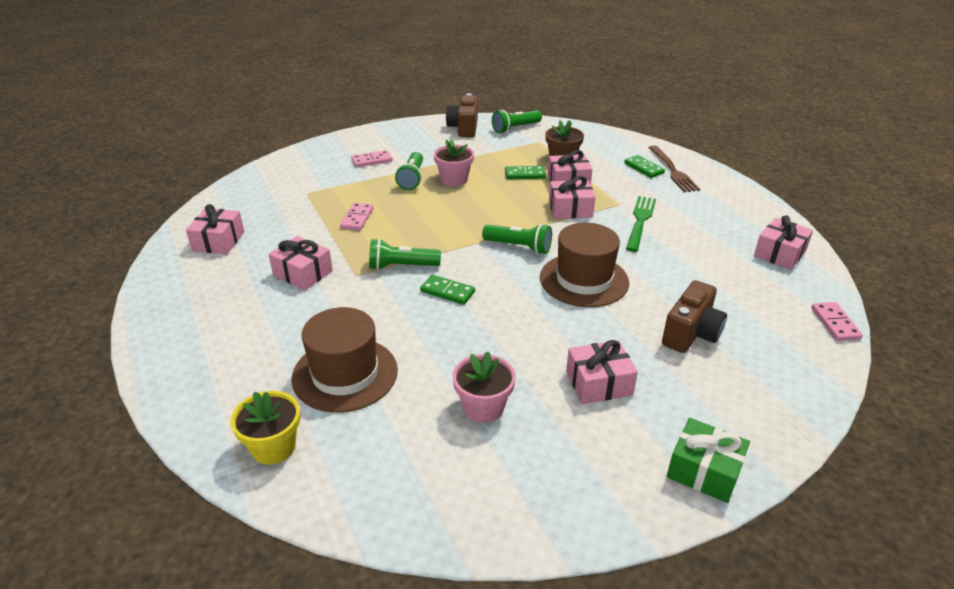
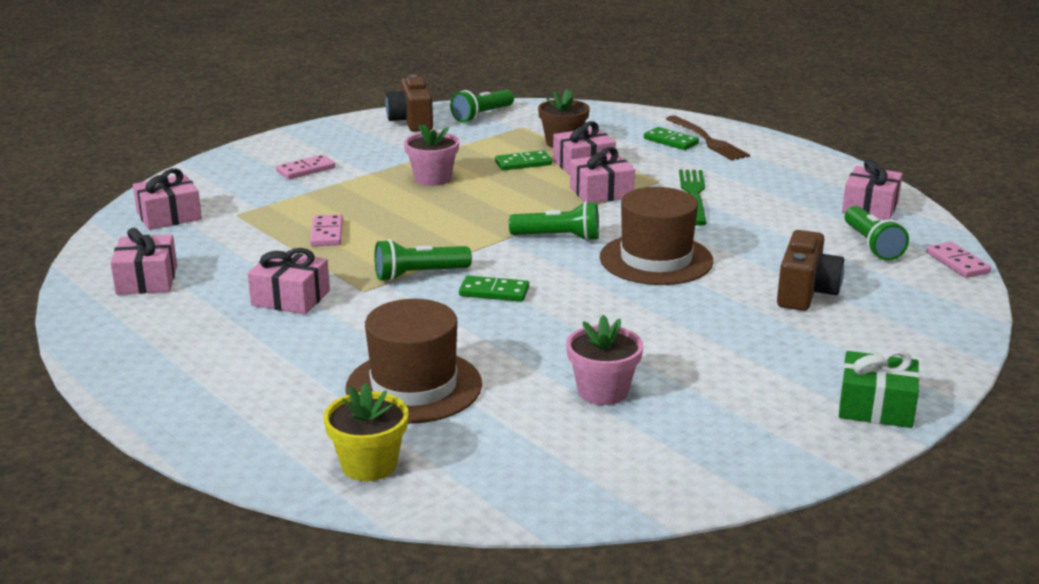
camera: 15 degrees left, 10 degrees down
(412, 179) = (375, 183): green flashlight -> green flashlight (871, 245)
(599, 383) = (724, 351): pink gift -> pink gift (169, 216)

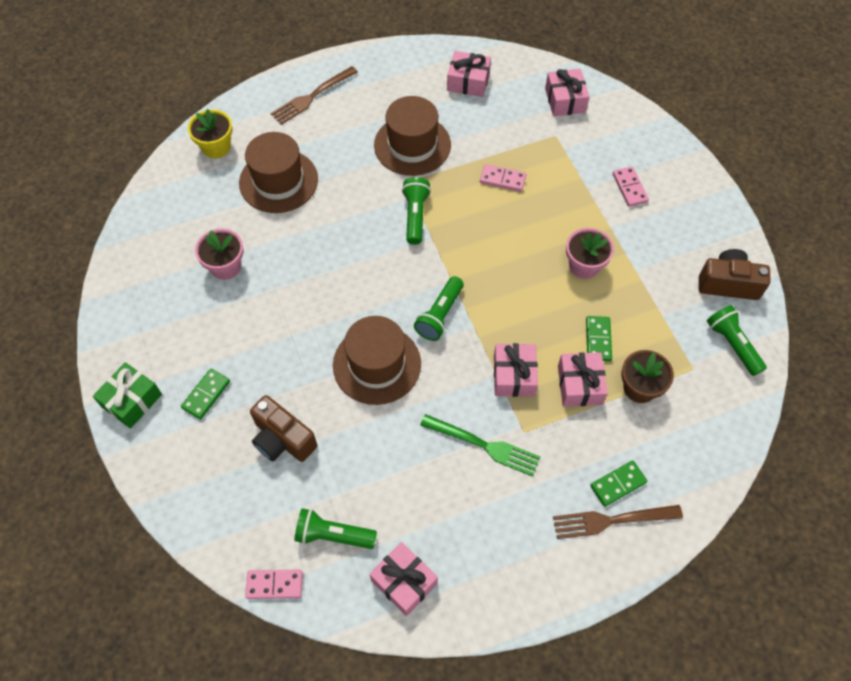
camera: 110 degrees right, 35 degrees up
(213, 398) = (312, 97): none -> brown fork
(291, 298) = (412, 145): pink gift -> brown hat
(494, 292) = (372, 250): green domino -> green domino (206, 395)

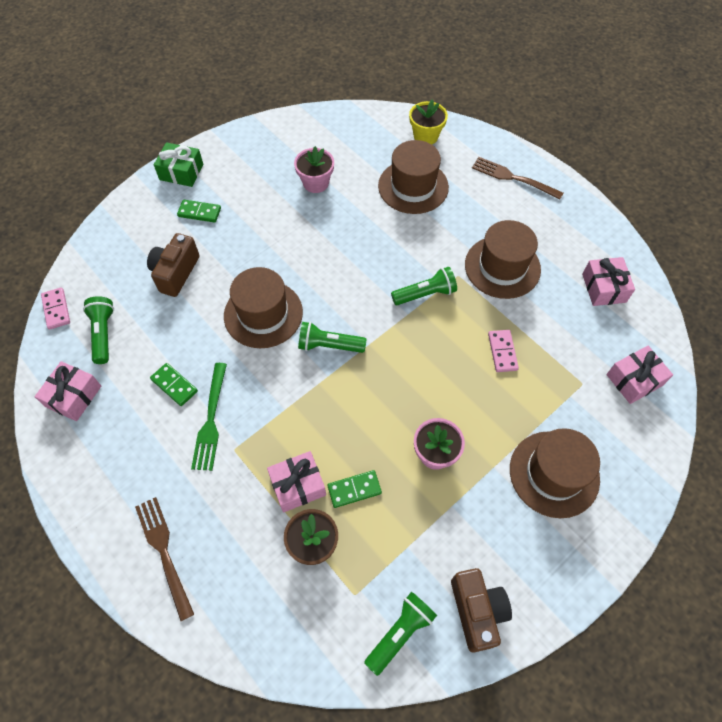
camera: 70 degrees right, 0 degrees up
(514, 376) = (288, 424): pink gift -> none
(618, 484) = (202, 549): green domino -> green domino (174, 385)
(629, 188) = (554, 474): pink domino -> brown hat

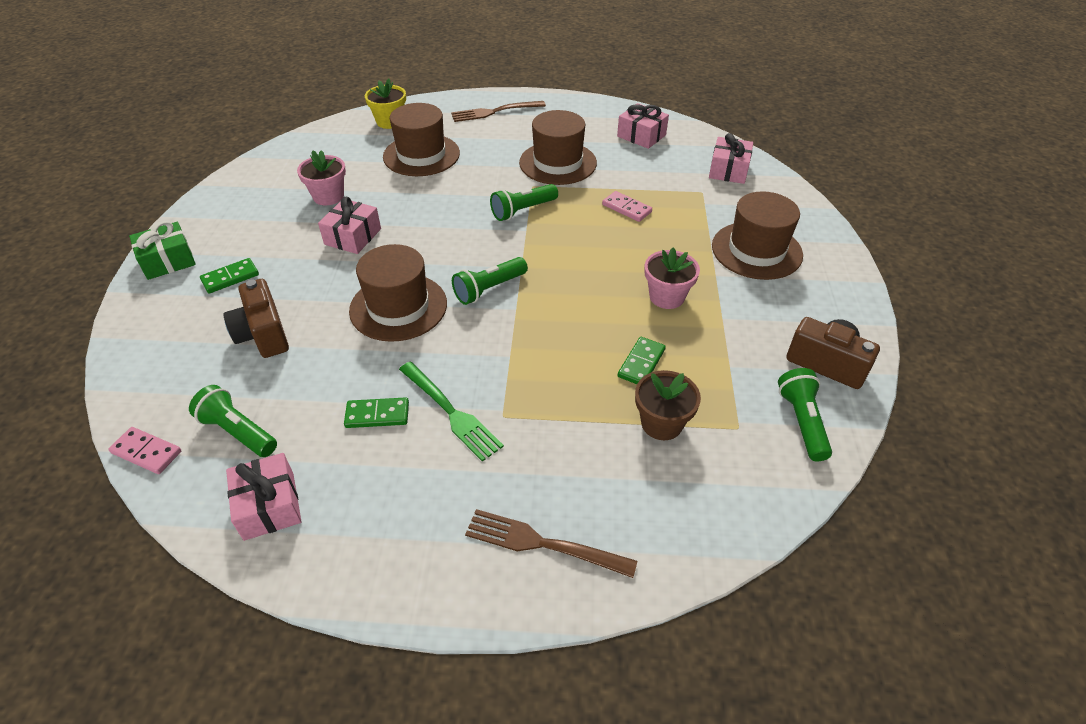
camera: 45 degrees left, 15 degrees down
(298, 485) = (594, 396): pink gift -> pink gift (353, 236)
(425, 294) = (523, 210): green flashlight -> green flashlight turned 150 degrees counterclockwise

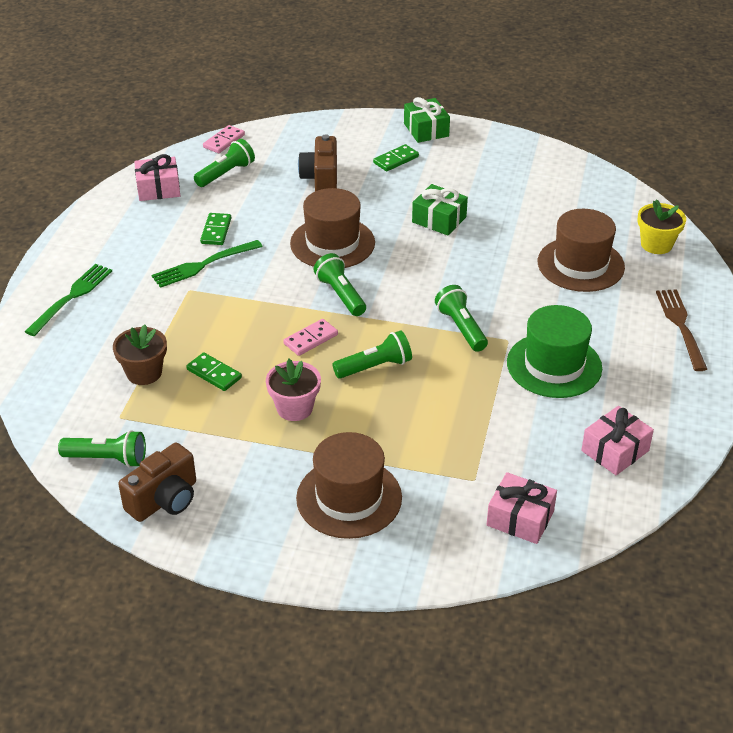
camera: 100 degrees right, 5 degrees down
(230, 278) = (396, 160): green domino -> green domino turned 75 degrees clockwise
(263, 334) = (321, 179): brown camera -> brown camera turned 75 degrees counterclockwise
(328, 196) = (508, 205): pink flower pot -> none
(353, 236) = (439, 220): pink gift -> green gift
(543, 544) = (71, 297): brown fork -> green fork
(558, 163) = (554, 365): brown hat -> green hat
(591, 254) = (375, 367): none -> green flashlight
(626, 208) = (451, 407): pink domino -> pink domino (311, 339)

